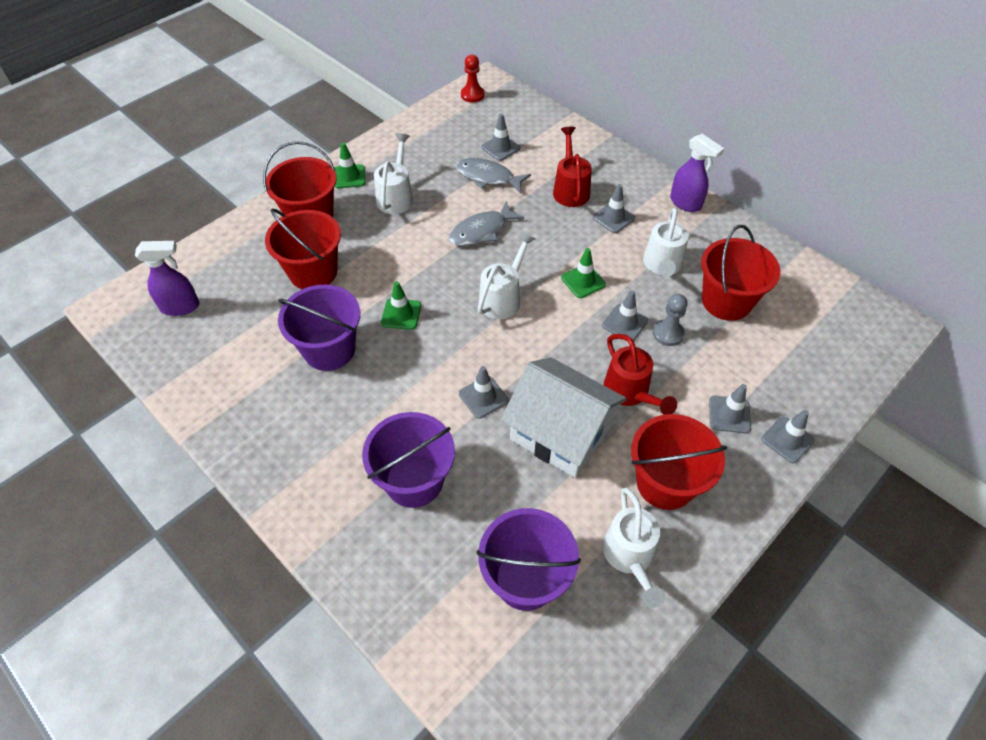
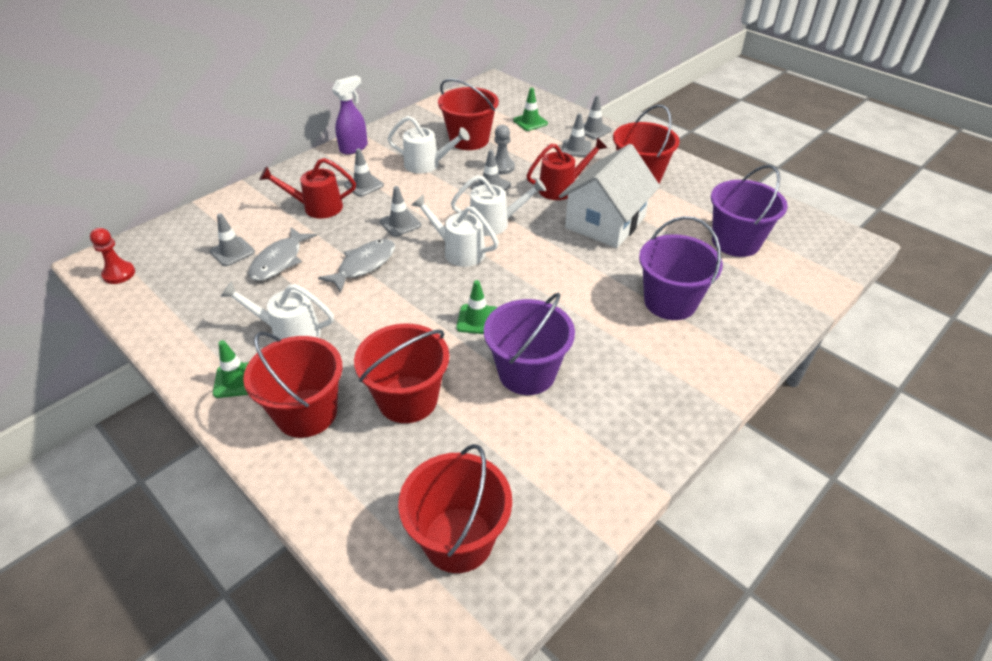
camera: 90 degrees left, 10 degrees down
(181, 307) = (458, 539): purple spray bottle -> red bucket
(481, 231) = (364, 265): grey fish -> grey fish turned 105 degrees counterclockwise
(483, 397) = (576, 263): grey traffic cone -> grey traffic cone (400, 223)
(583, 281) = (441, 205): green traffic cone -> green traffic cone (530, 122)
(630, 557) = (701, 196): white watering can -> white watering can (495, 223)

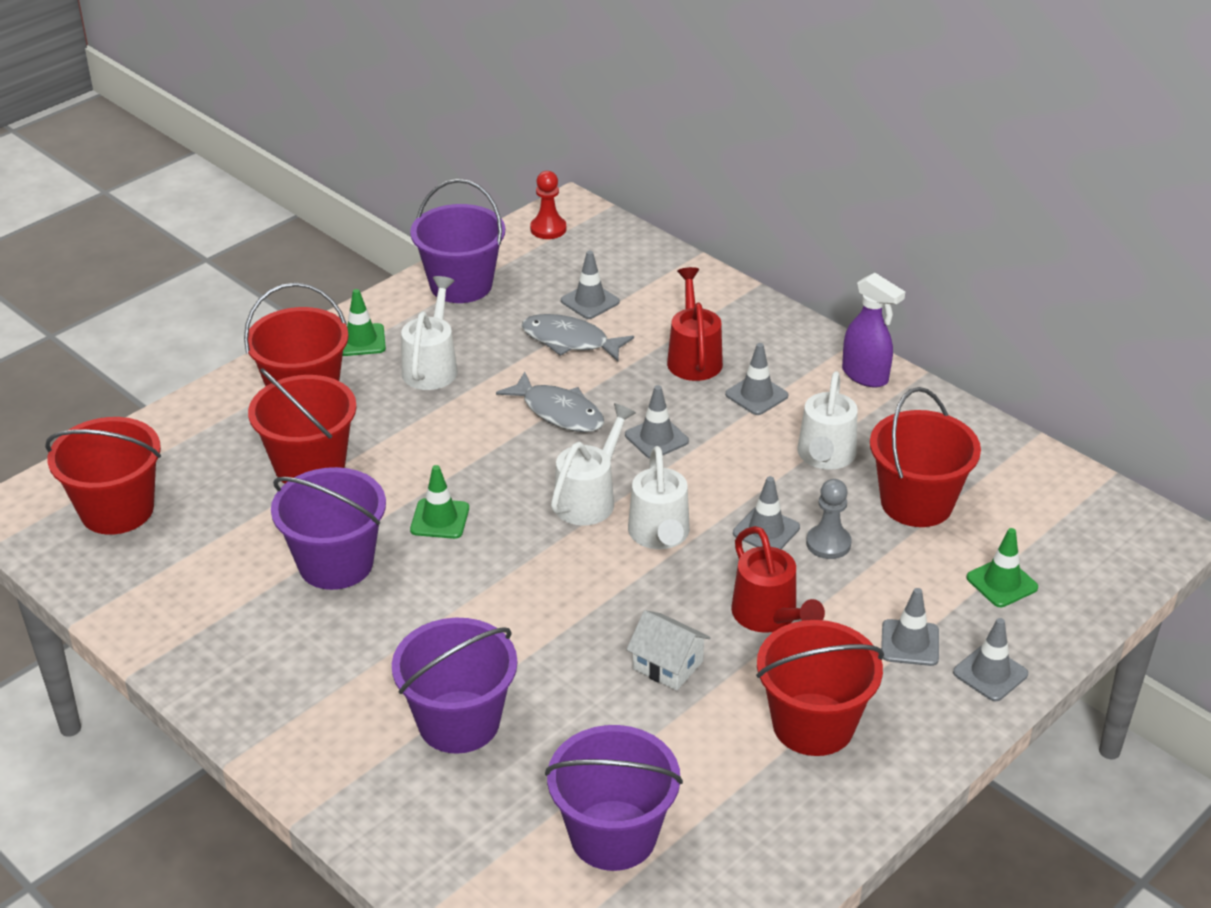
camera: 90 degrees right, 5 degrees down
(178, 321) = (461, 285): none -> purple bucket
(605, 222) = (668, 665): white house -> white house, size x0.49

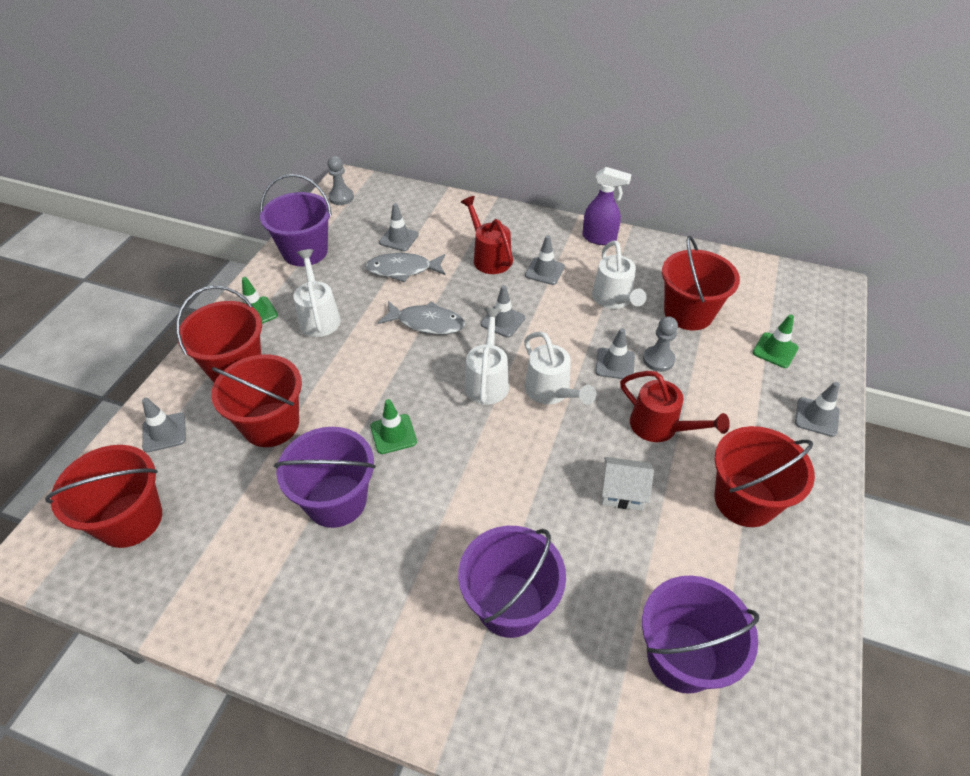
camera: 25 degrees left, 10 degrees up
(548, 229) = (341, 197): red pawn -> grey pawn
(910, 643) = (756, 413): grey traffic cone -> grey traffic cone (164, 432)

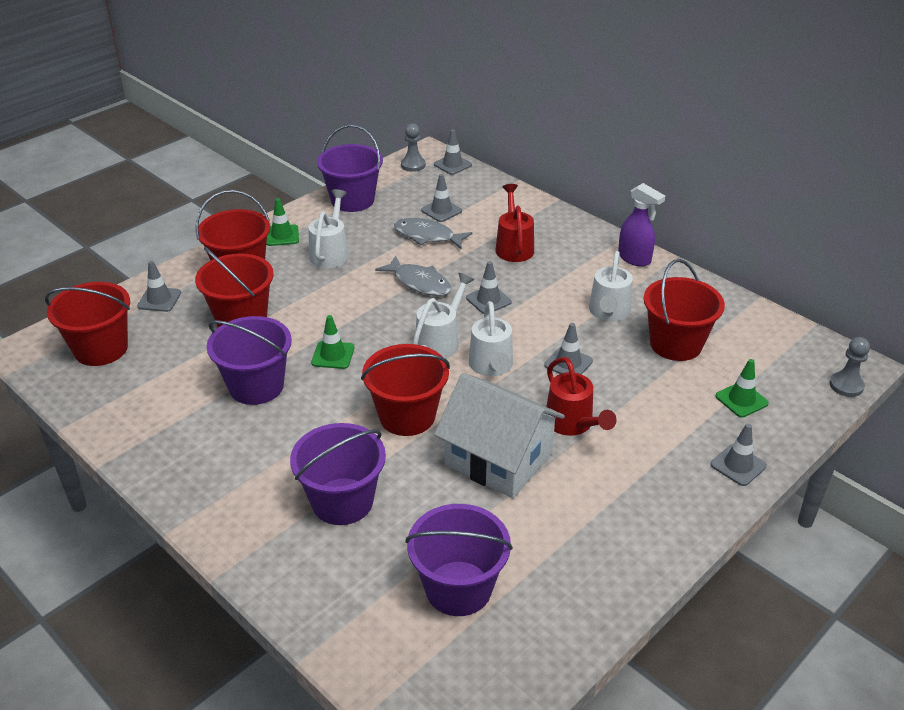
camera: 25 degrees right, 10 degrees down
(544, 271) = (558, 271): grey traffic cone -> grey traffic cone (452, 165)
(622, 492) = (498, 459): white house -> white house, size x2.06
(658, 360) = (613, 372): grey pawn -> grey pawn (846, 385)
(744, 500) = (608, 503): red bucket -> red bucket (407, 416)

